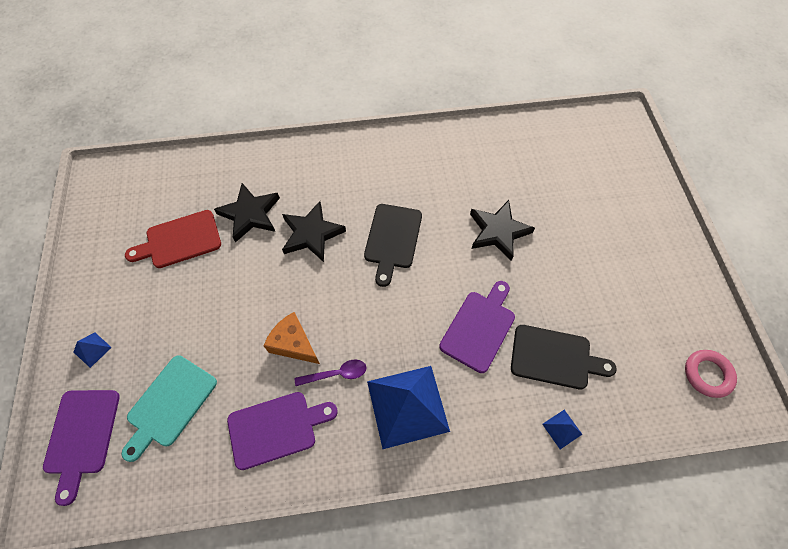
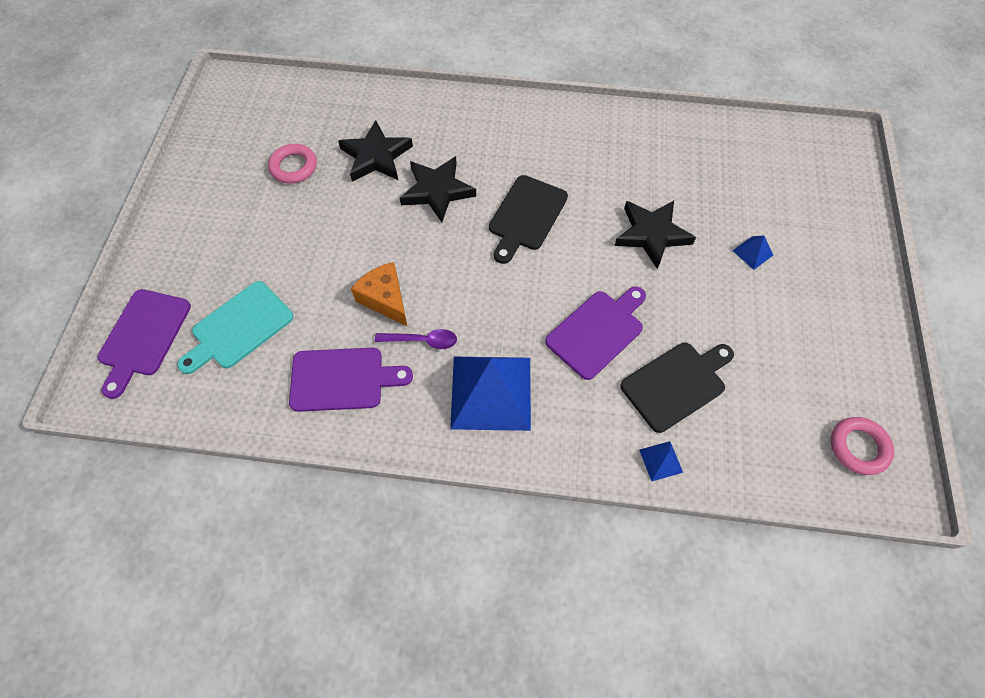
camera: 15 degrees right, 0 degrees up
(92, 349) = (175, 255): blue pyramid -> blue pyramid (752, 253)
(179, 240) = (294, 167): red cutting board -> pink ring
(555, 357) = (676, 384): black cutting board -> black cutting board turned 60 degrees counterclockwise

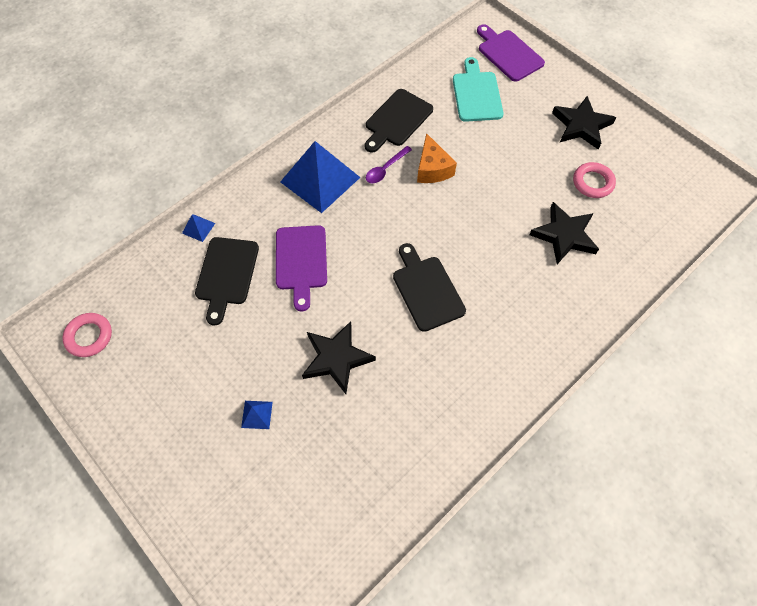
camera: 130 degrees right, 0 degrees up
(342, 379) = (397, 120): purple cutting board -> black cutting board
(385, 299) = (432, 169): orange cheese -> orange cheese turned 75 degrees clockwise
(437, 191) = (498, 251): black star -> black star (581, 126)

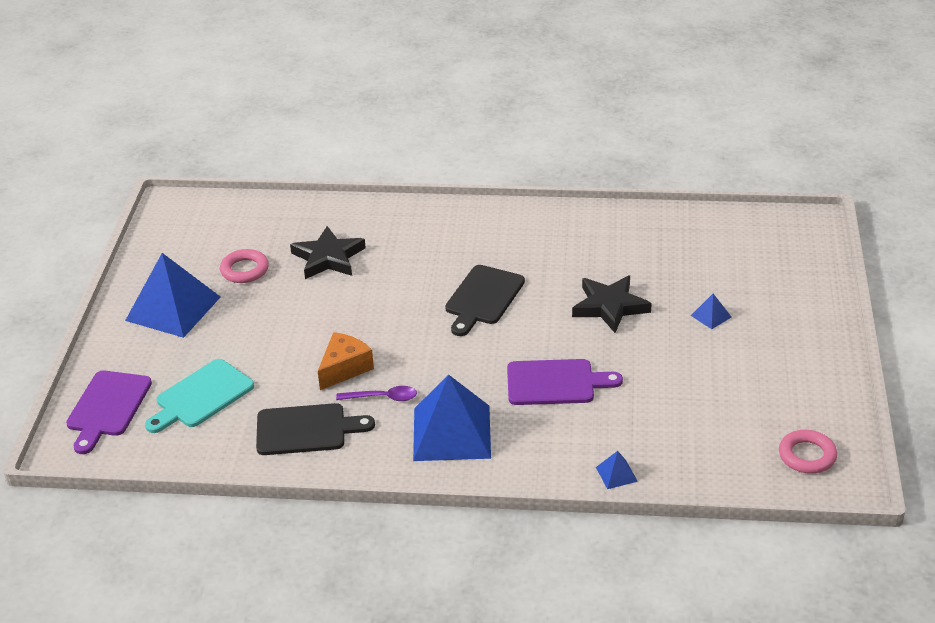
camera: 130 degrees left, 25 degrees down
(226, 274) = (632, 418): black cutting board -> none
(301, 261) = (555, 383): purple cutting board -> purple cutting board turned 45 degrees clockwise
(581, 126) = (173, 308): black star -> blue pyramid

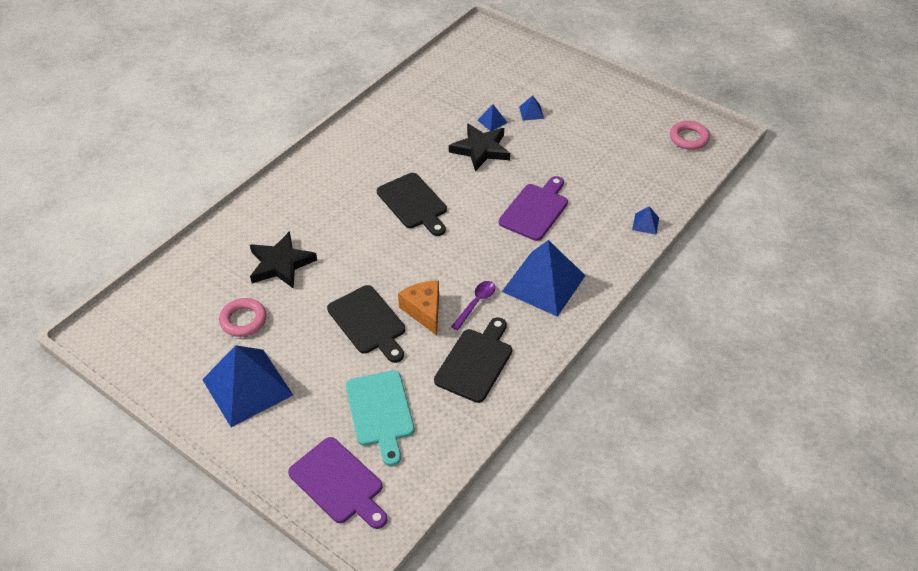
camera: 60 degrees left, 10 degrees up
(301, 341) = (368, 322): none -> black cutting board
(664, 295) = (492, 121): none -> blue pyramid

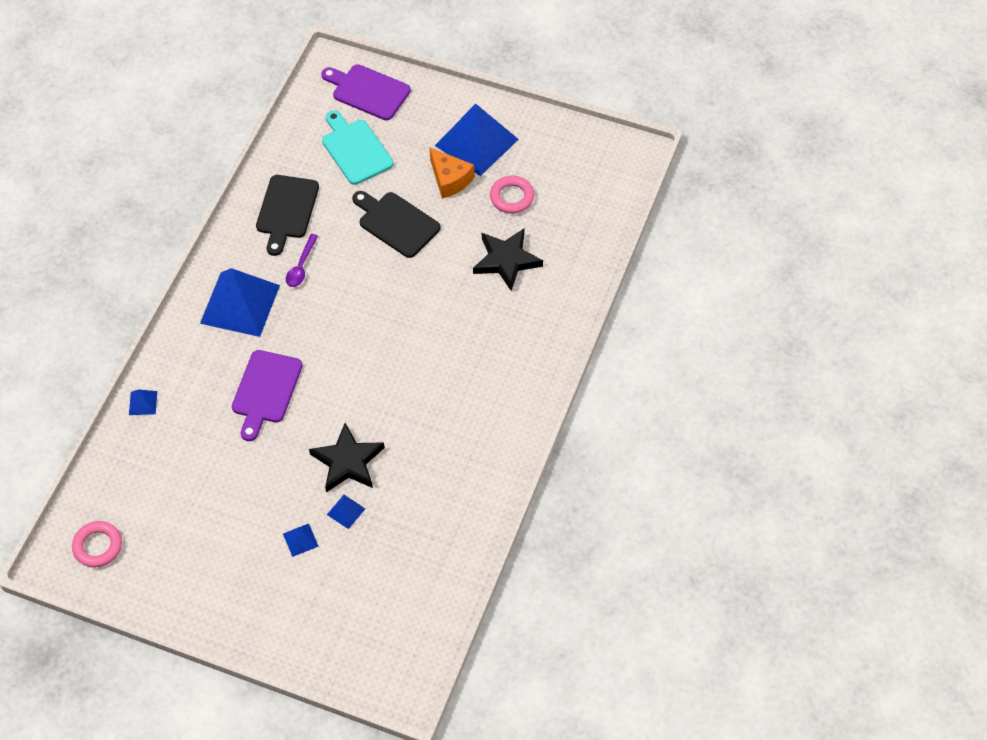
camera: 165 degrees right, 10 degrees up
(413, 203) = (400, 365): black cutting board -> none
(424, 311) = (348, 247): orange cheese -> orange cheese (450, 179)

